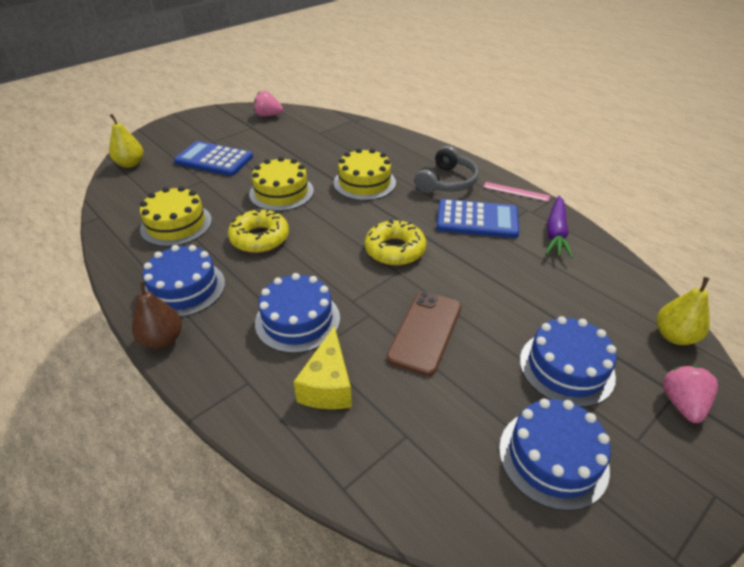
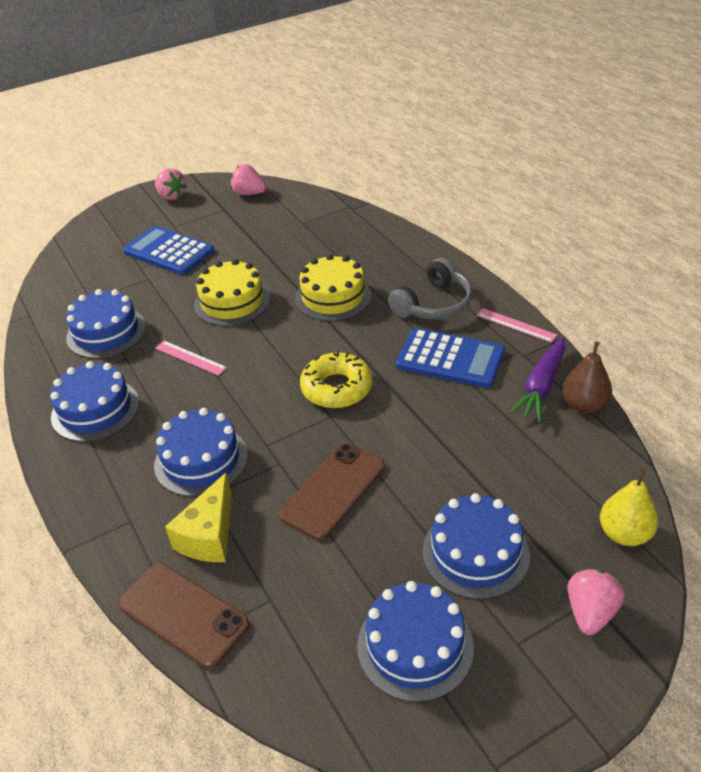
camera: 15 degrees right, 0 degrees up
(130, 164) = (76, 250): yellow pear -> none
(162, 339) = (59, 464): brown pear -> brown pear (584, 405)
(176, 224) = (106, 332): yellow cake -> blue cake
(203, 120) = (171, 196): none -> pink strawberry
(260, 238) = (190, 357): yellow donut -> pink ruler
(328, 463) = (183, 614): none -> brown phone

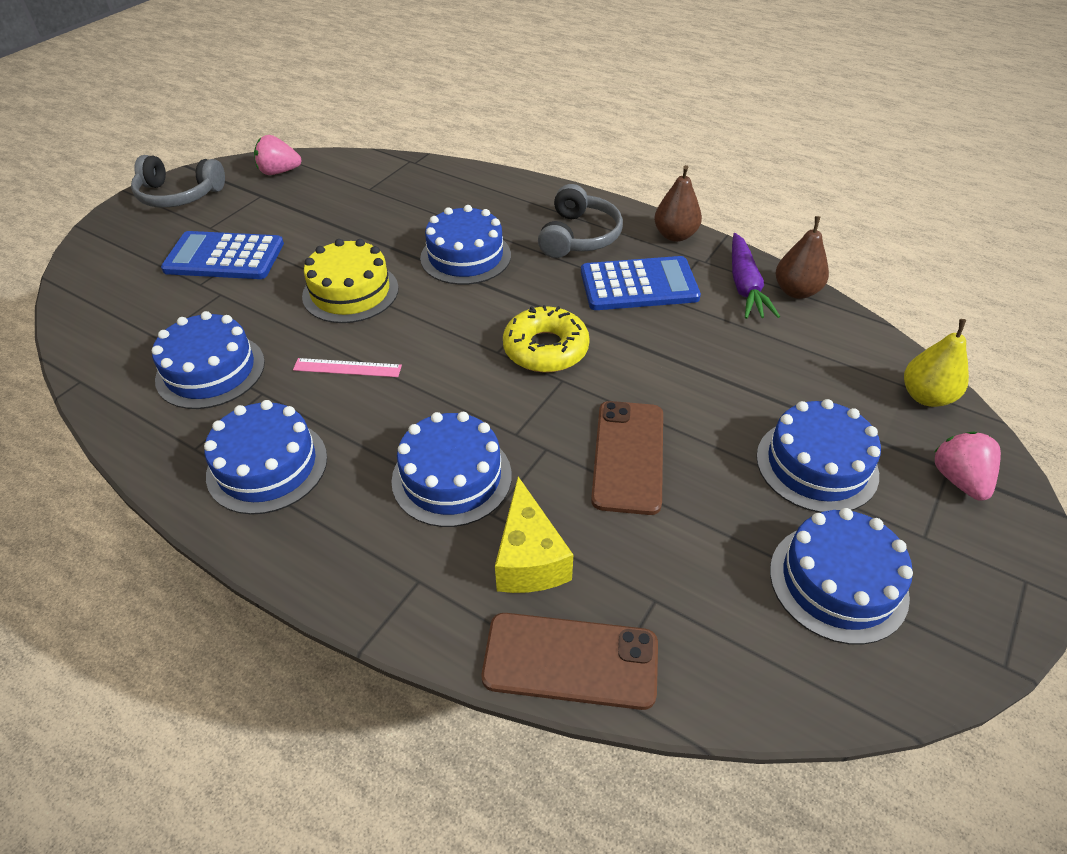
camera: 30 degrees left, 5 degrees up
(171, 196) = (179, 195): pink strawberry -> grey headphones
(333, 297) = (465, 256): yellow cake -> blue cake
(516, 325) = (675, 235): pink ruler -> brown pear

